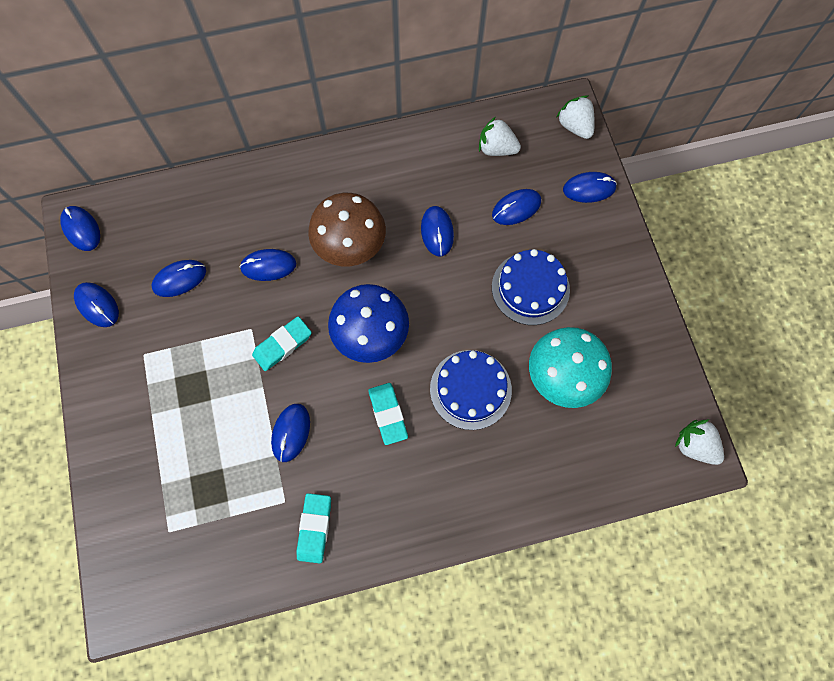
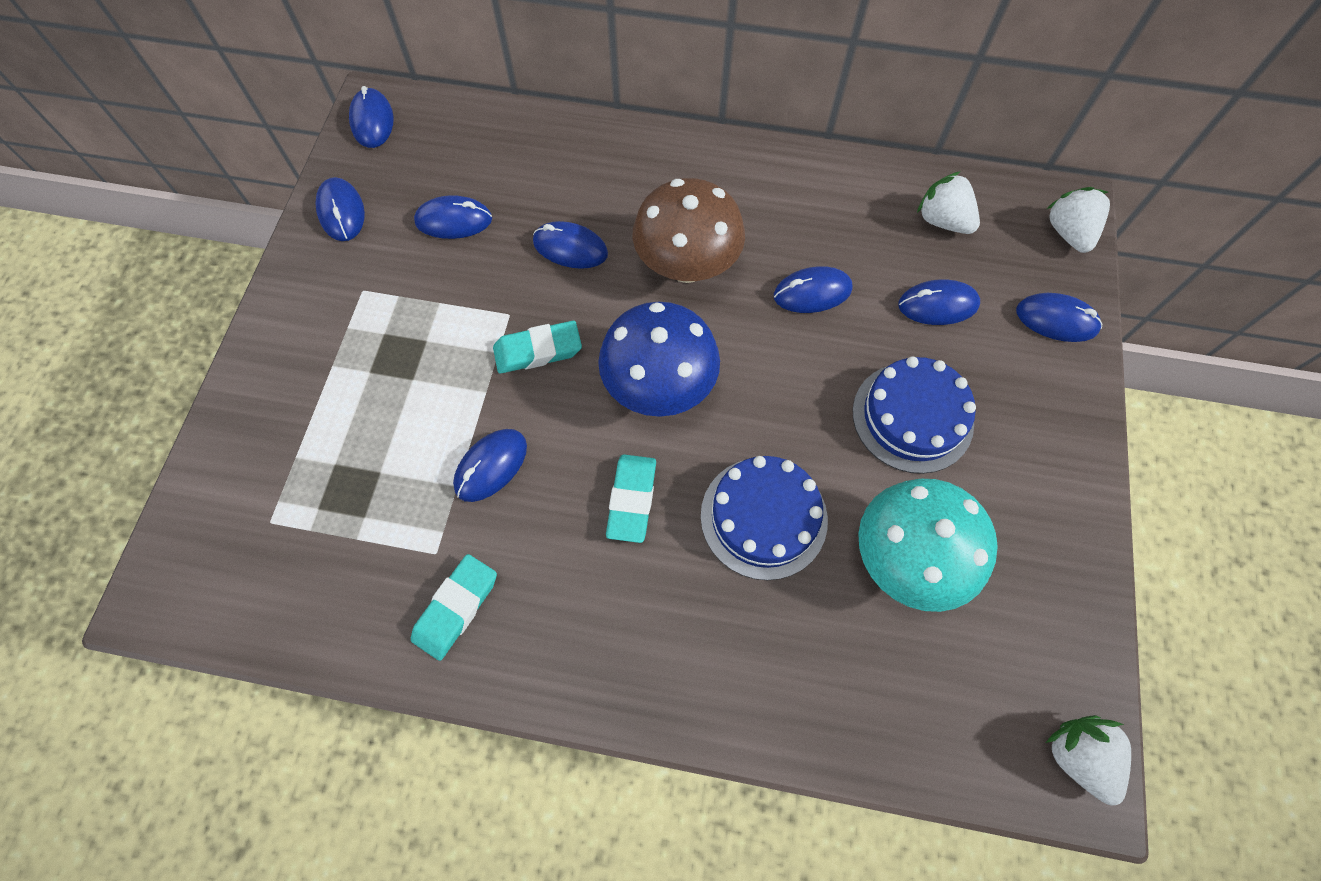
camera: 25 degrees right, 5 degrees down
(437, 232) = (812, 293): blue mouse -> blue mouse turned 60 degrees clockwise

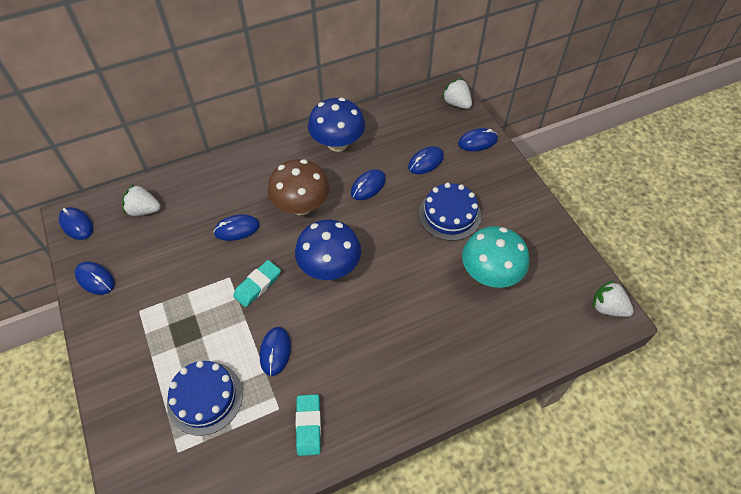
camera: 35 degrees left, 10 degrees down
(454, 220) = (164, 249): blue mouse -> none
(631, 500) = (355, 324): turquoise eraser -> none
(763, 517) = (419, 294): blue cake -> blue cake (205, 397)
(814, 196) = (337, 143): none -> blue mushroom
(942, 221) = (401, 125): white strawberry -> white strawberry (144, 210)

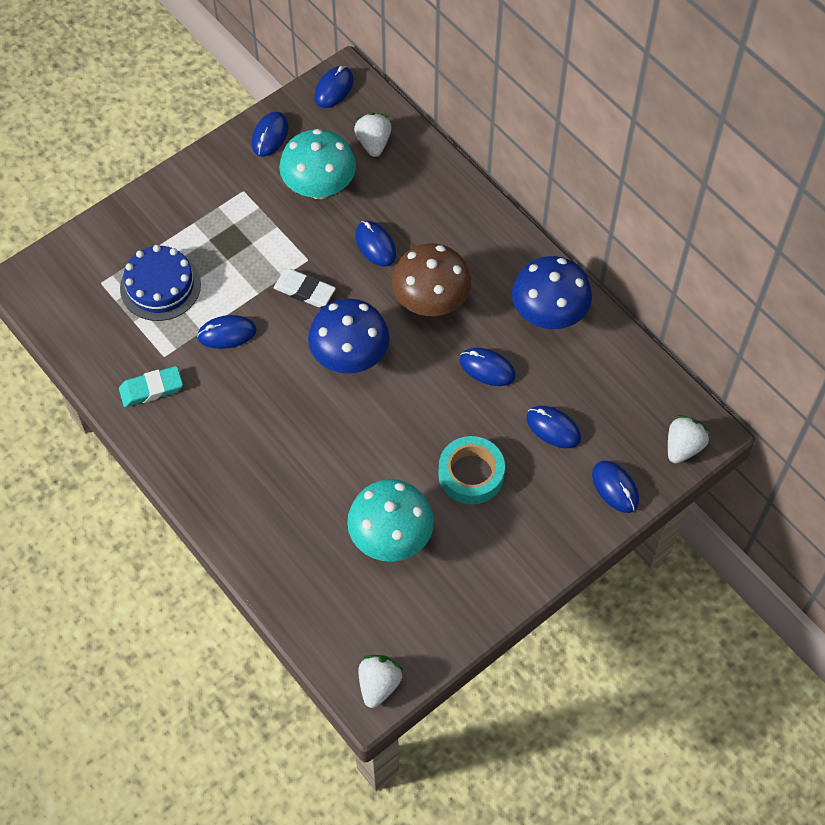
camera: 75 degrees right, 5 degrees up
(165, 254) = (319, 187): none -> turquoise mushroom
(257, 285) = (304, 291): turquoise eraser -> white eraser
(449, 214) = (471, 474): blue cake -> turquoise tape

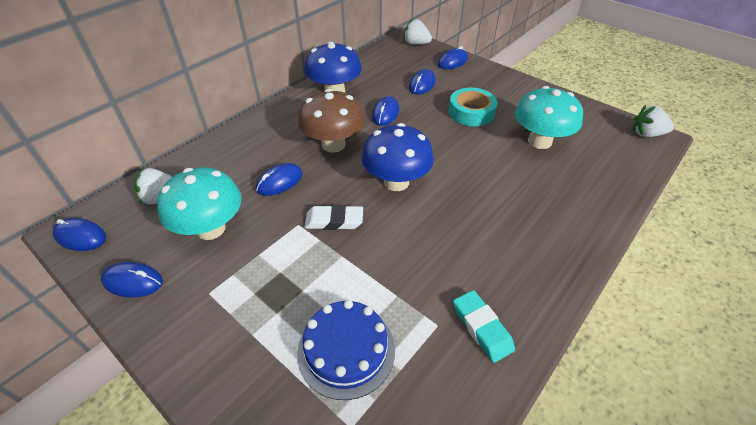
camera: 100 degrees left, 15 degrees down
(227, 334) = (395, 272): blue mouse -> none
(304, 291) = (334, 221): white eraser -> white eraser turned 75 degrees clockwise

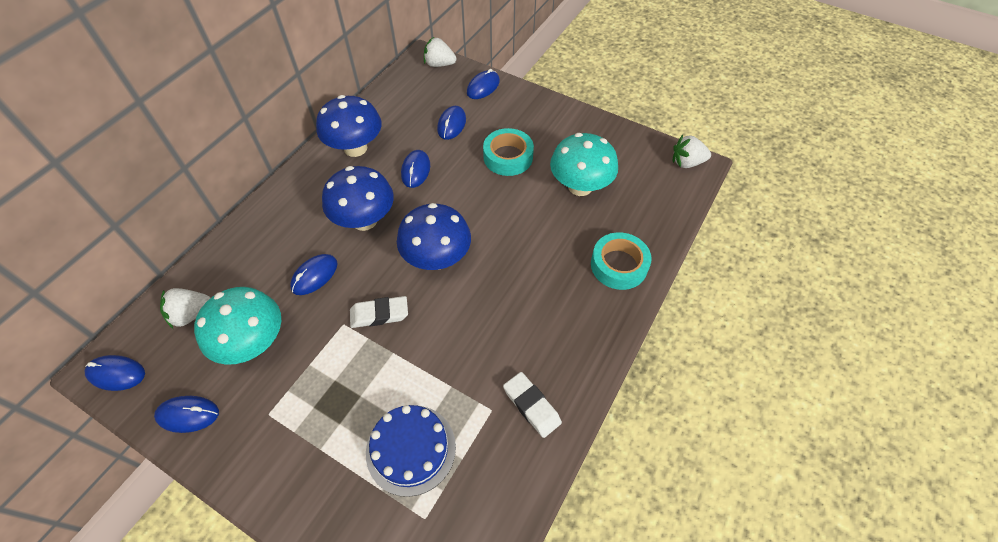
camera: 10 degrees left, 10 degrees up
(333, 145) = (364, 220): brown mushroom -> blue mushroom
(482, 328) = (531, 406): turquoise eraser -> white eraser
(579, 210) = (619, 265): none -> turquoise tape

